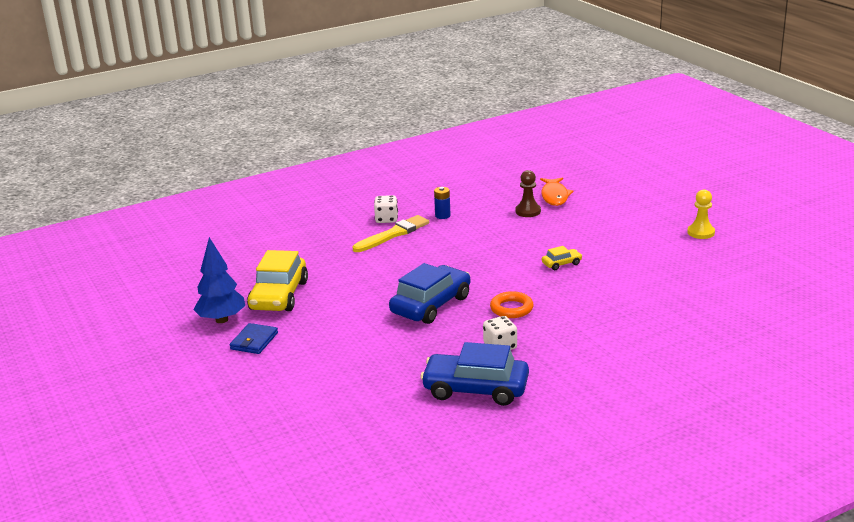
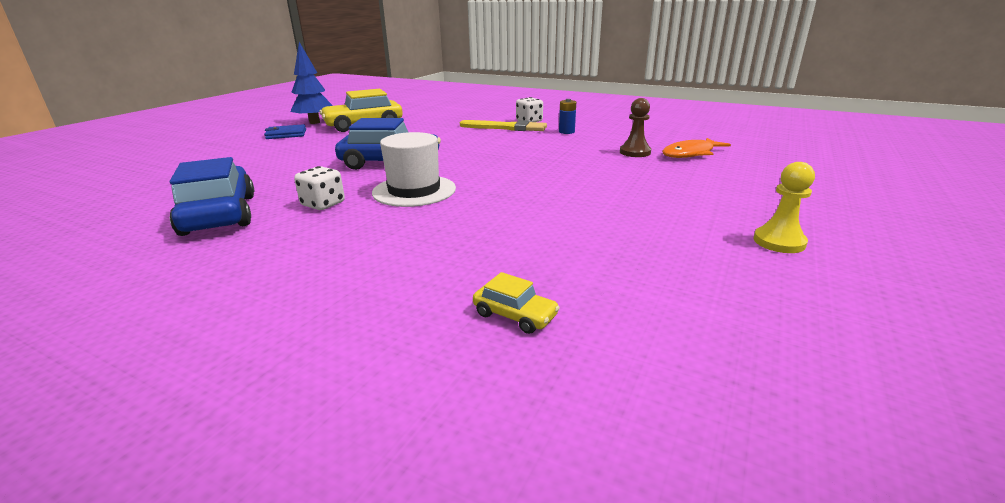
camera: 55 degrees right, 0 degrees up
(511, 308) = (414, 191): orange ring -> white hat
(561, 264) = (546, 188): yellow car -> yellow car (515, 315)

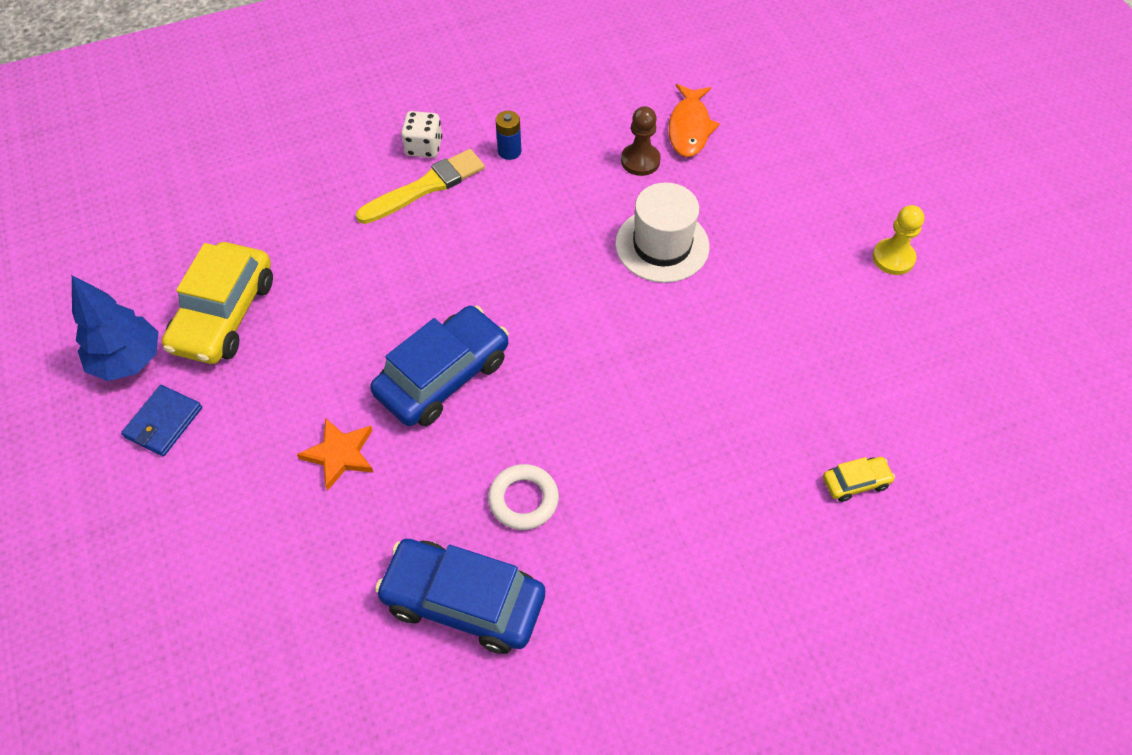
camera: 50 degrees left, 30 degrees up
(305, 161) = (340, 454): none -> orange star
(323, 204) = (523, 500): white dice -> white ring
(414, 191) = (561, 406): white hat -> white hat (662, 245)

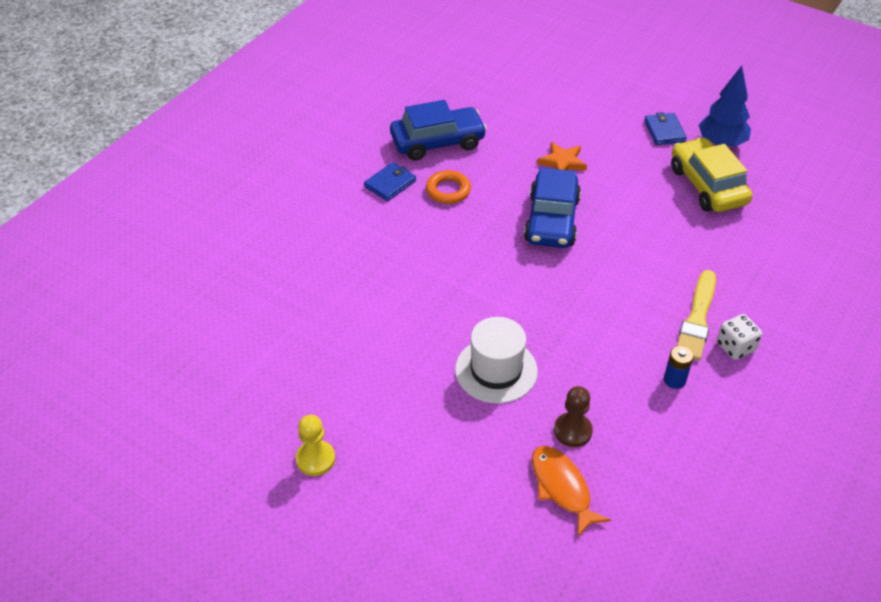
camera: 145 degrees right, 10 degrees down
(523, 500) = (448, 190): white ring -> orange ring
(589, 561) = (390, 184): none -> blue wallet
(855, 482) = (264, 289): yellow car -> none

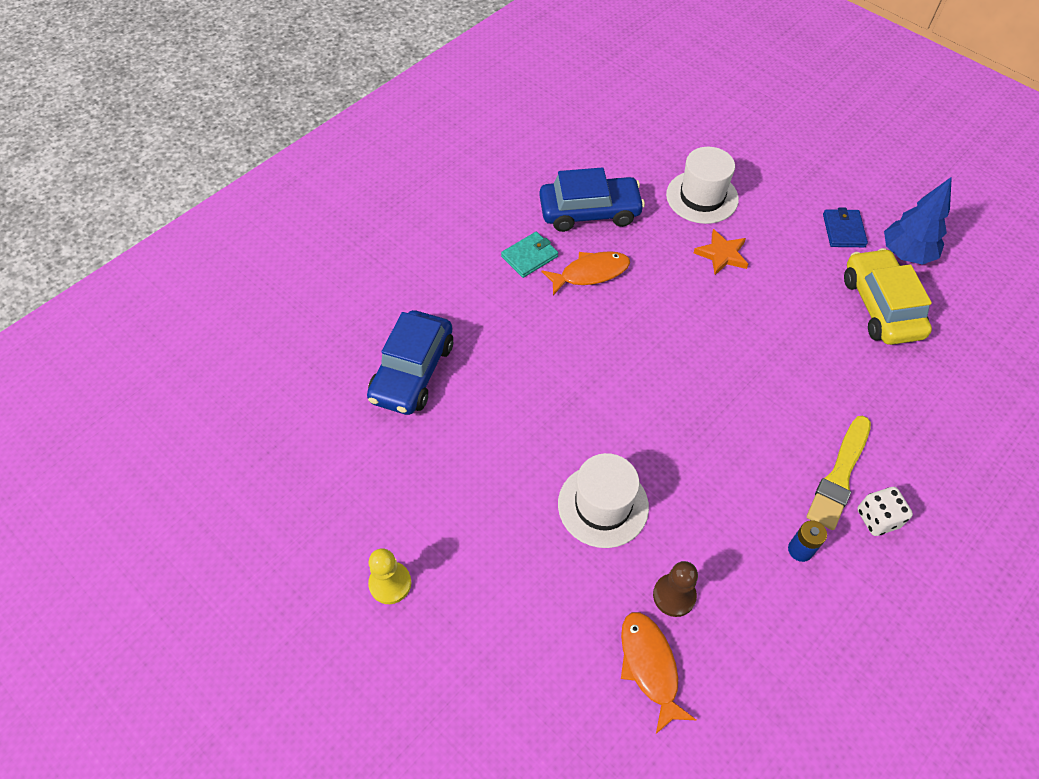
camera: 10 degrees right, 10 degrees up
(390, 184) = (529, 256): blue wallet -> turquoise wallet
(448, 190) = (590, 273): orange ring -> orange fish
(536, 119) = (702, 197): none -> white hat
(552, 220) = (697, 326): blue car -> blue car (412, 371)

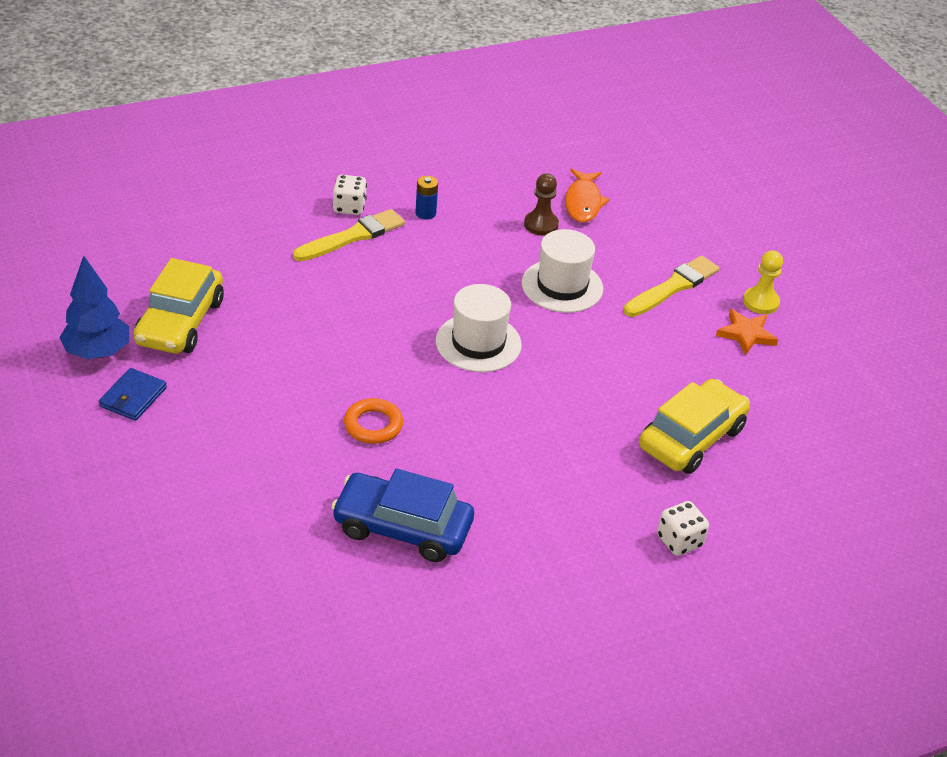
camera: 160 degrees left, 15 degrees down
(394, 276) = (679, 541): none -> white dice
(412, 371) = (691, 438): blue car -> yellow car
(491, 561) = (672, 287): none -> yellow brush
(529, 256) = (508, 503): turquoise wallet -> none
(590, 273) = (450, 460): orange fish -> none
(664, 278) = (373, 425): none -> orange ring
(702, 197) = (252, 492): white hat -> white hat (478, 343)
(722, 254) = (289, 424): orange star -> orange star (746, 334)

